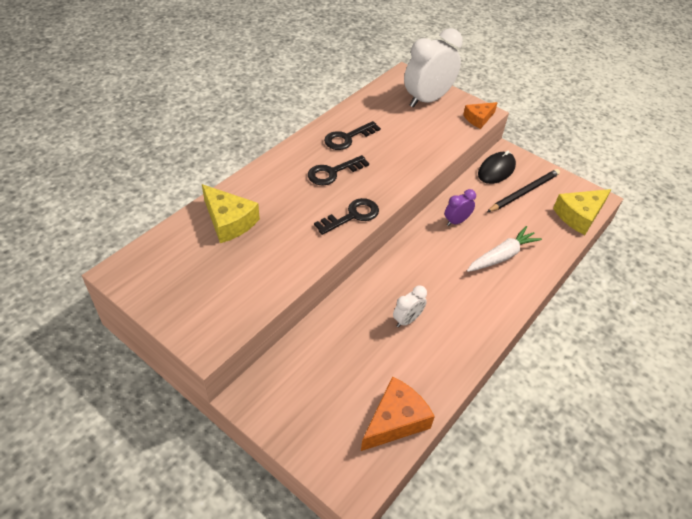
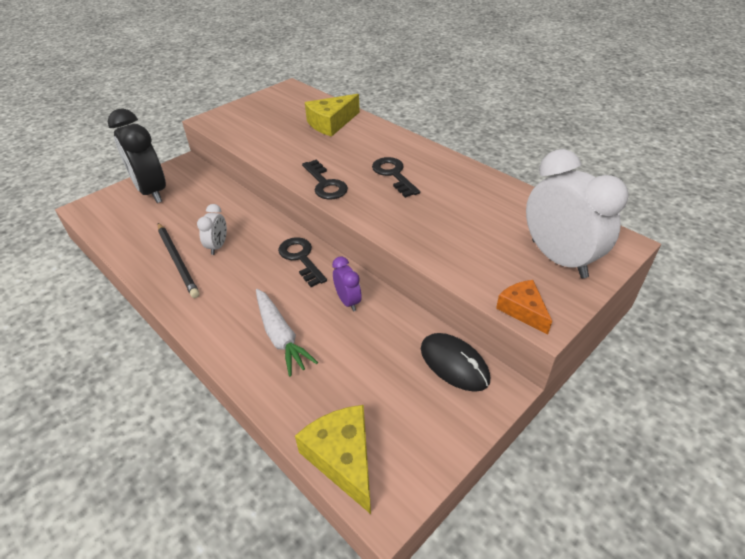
camera: 100 degrees right, 5 degrees down
(314, 416) = (152, 192): none -> black clock
(347, 138) = (455, 186): black key -> black key (301, 258)
(395, 420) = (122, 231): orange cheese -> none
(407, 320) = (218, 246): white clock -> white clock turned 135 degrees counterclockwise
(524, 192) = (402, 390): black pencil -> black pencil (177, 261)

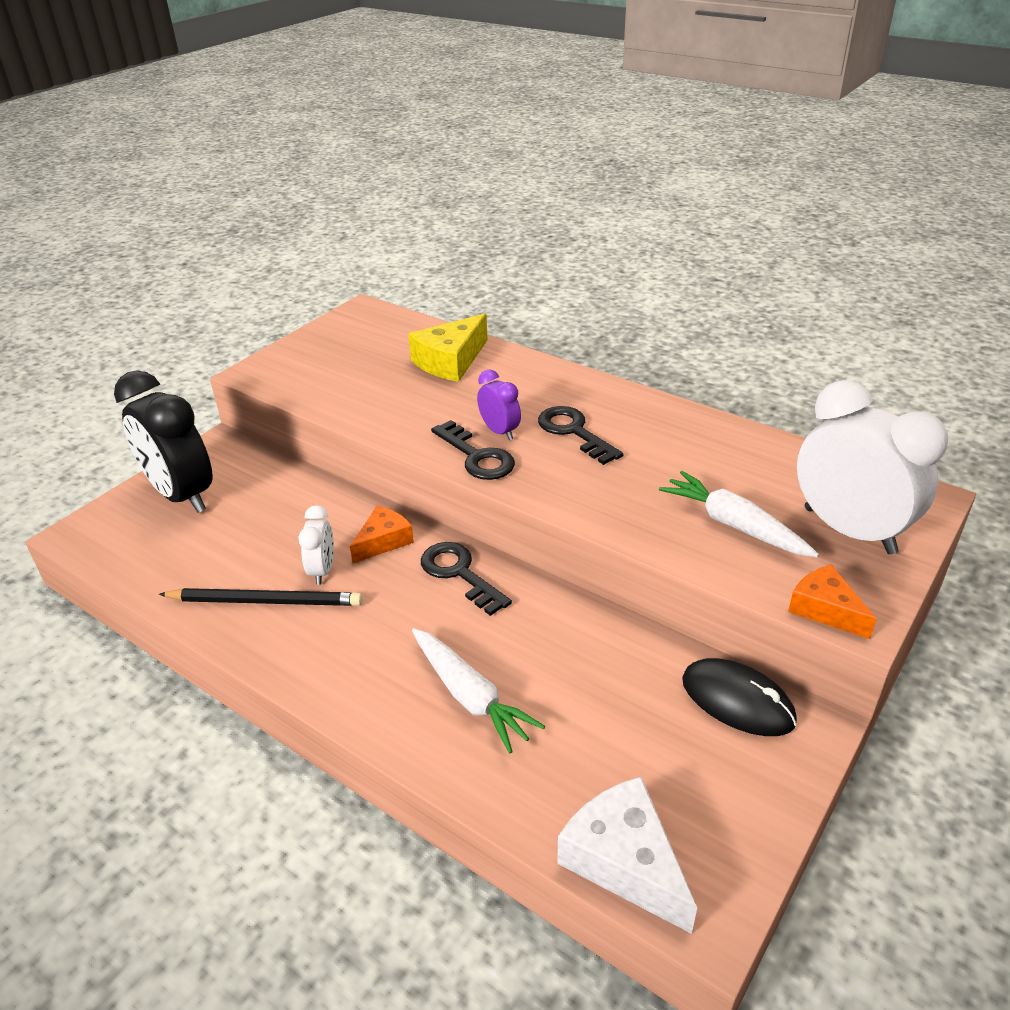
camera: 10 degrees left, 5 degrees down
(177, 261) = (265, 601): black pencil -> black pencil turned 45 degrees counterclockwise
(261, 232) = (383, 541): none -> orange cheese
(342, 458) = (624, 861): yellow cheese -> white cheese
(348, 301) = (553, 630): purple clock -> purple clock (500, 431)
(479, 246) = (734, 525): none -> white carrot

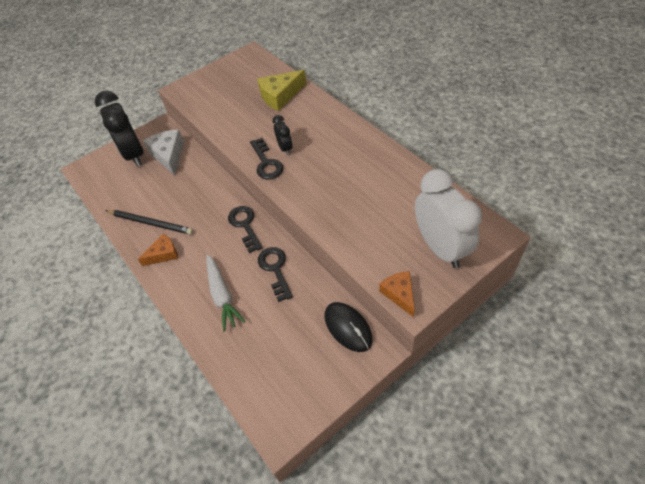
camera: 20 degrees right, 15 degrees up
(322, 570) = (182, 211): white clock -> none
(383, 541) = (216, 199): orange cheese -> orange cheese (163, 254)
(500, 431) = (285, 148): purple clock -> black clock
(574, 432) = (323, 155): black key -> black key (275, 269)
(624, 861) = (255, 396): white cheese -> white cheese (168, 155)
(734, 525) = (379, 232): white carrot -> none

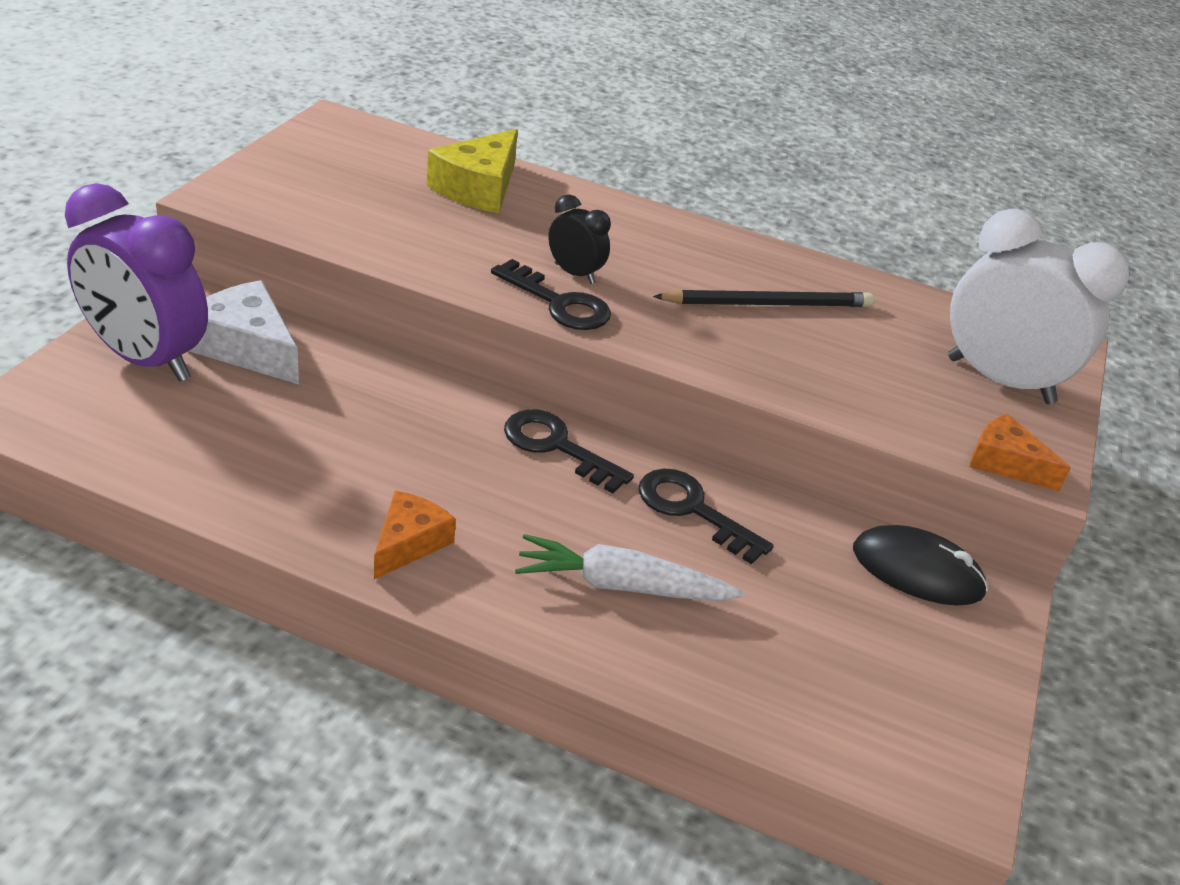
camera: 40 degrees left, 15 degrees down
(134, 154) = (146, 360): black clock -> purple clock
(151, 223) = (319, 489): black pencil -> black pencil (768, 304)
(222, 295) = (622, 586): white carrot -> white carrot turned 150 degrees clockwise

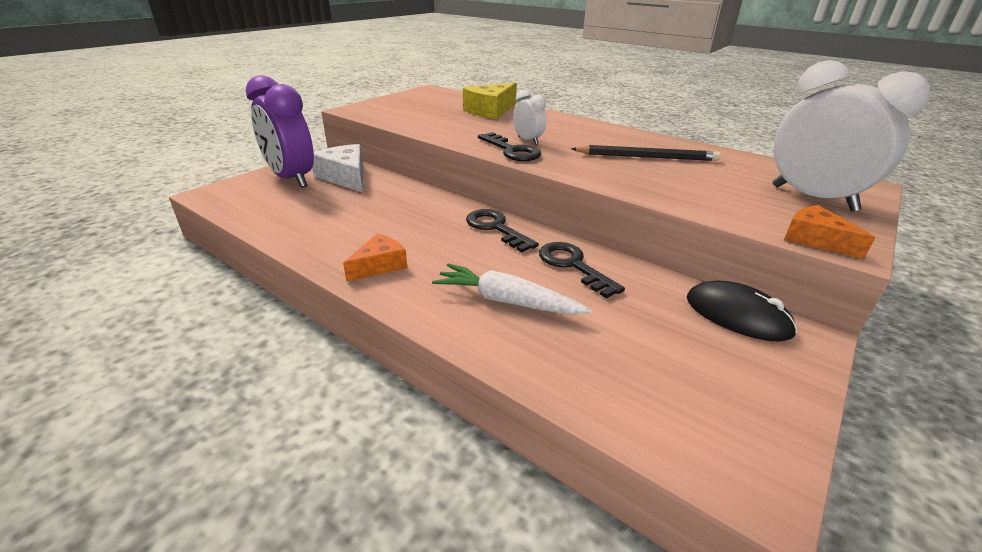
camera: 20 degrees right, 5 degrees down
(575, 273) = (528, 140): black clock -> white clock

